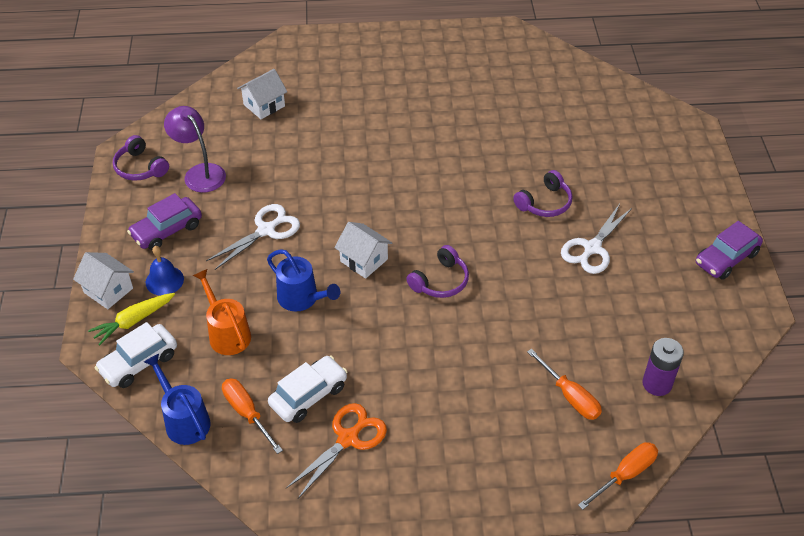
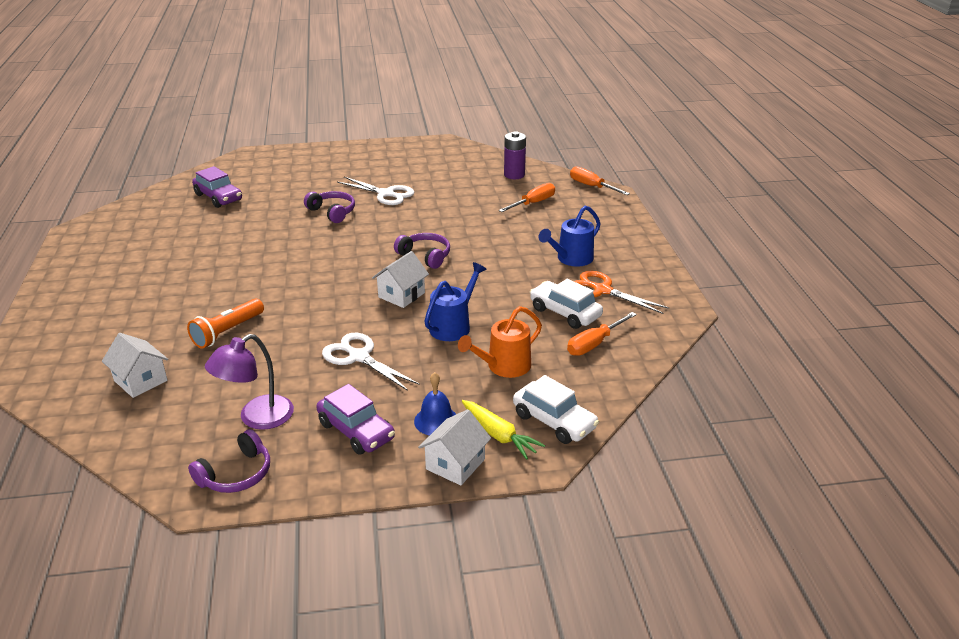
camera: 95 degrees left, 15 degrees down
(184, 420) = (614, 380): blue watering can -> blue watering can (571, 259)
(321, 145) = (227, 332): none -> orange flashlight
(726, 258) = (396, 149): purple car -> purple car (218, 197)

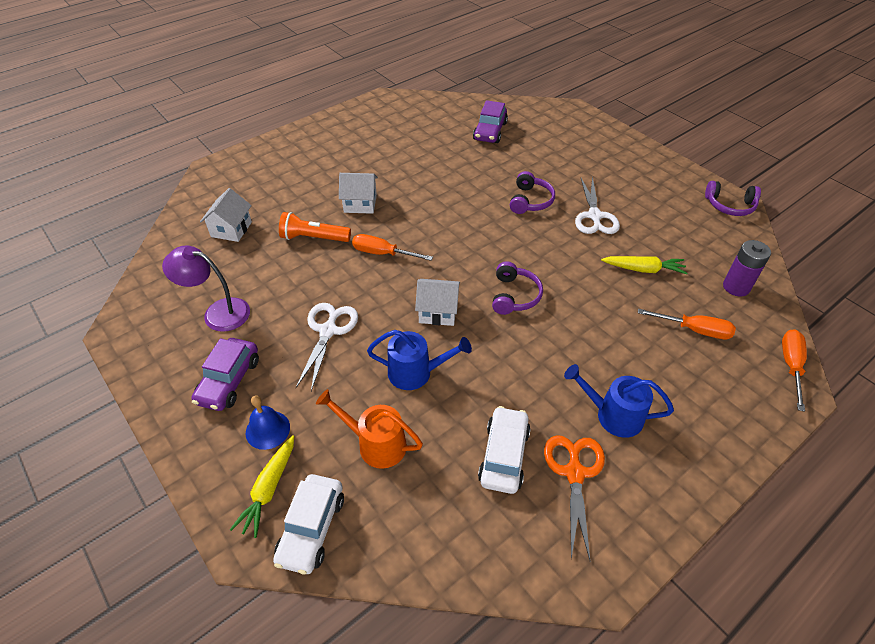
camera: 60 degrees right, 15 degrees up
(236, 474) = (150, 337): purple headphones -> purple headphones (730, 205)
(455, 464) = (214, 474): white house -> white house (360, 204)
(461, 198) = (644, 269): none -> yellow carrot
(594, 344) = (465, 509): orange screwdriver -> orange screwdriver (382, 253)

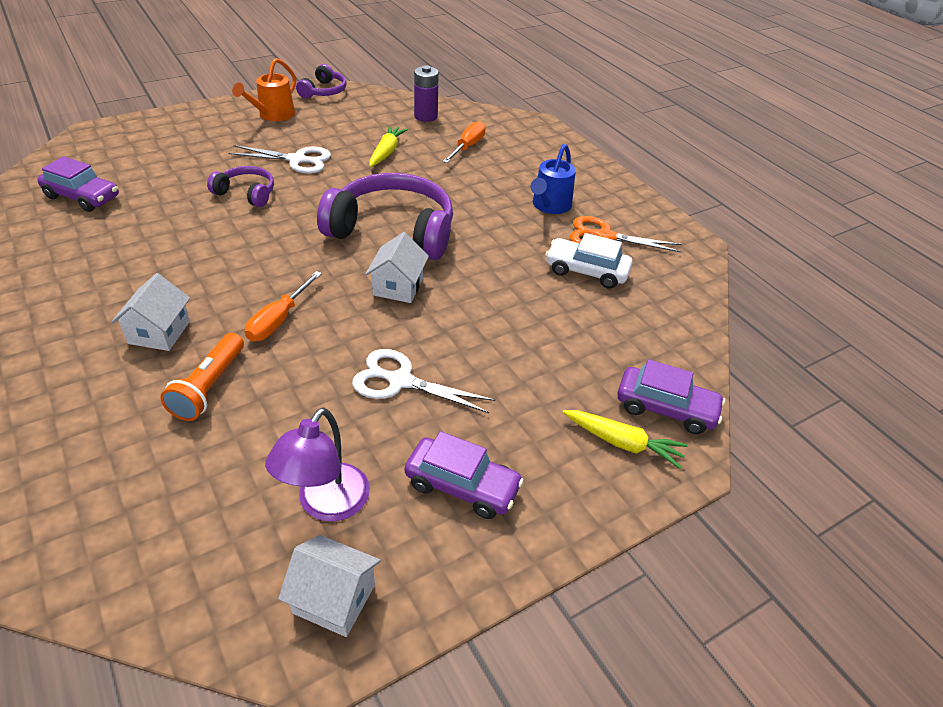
camera: 85 degrees left, 5 degrees down
(231, 229) = (126, 493): white house -> white house (334, 598)
(267, 429) = (544, 444): blue bell -> none
(311, 528) = (666, 408): white car -> purple car
(376, 444) = (569, 353): orange watering can -> orange watering can (273, 115)
(416, 372) = (481, 313): blue watering can -> none
(514, 296) = (393, 231): purple headphones -> purple headphones, size x2.00
(791, 366) = (513, 119): orange screwdriver -> none

